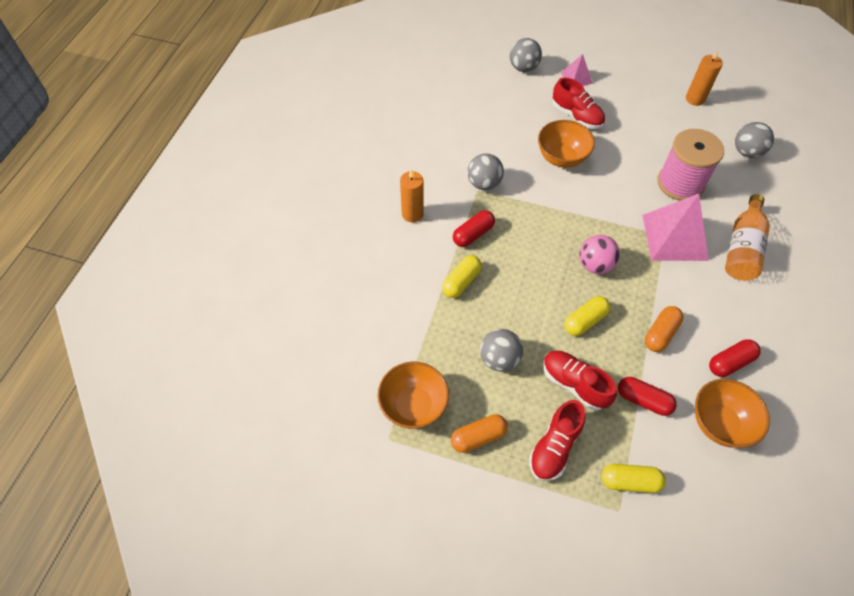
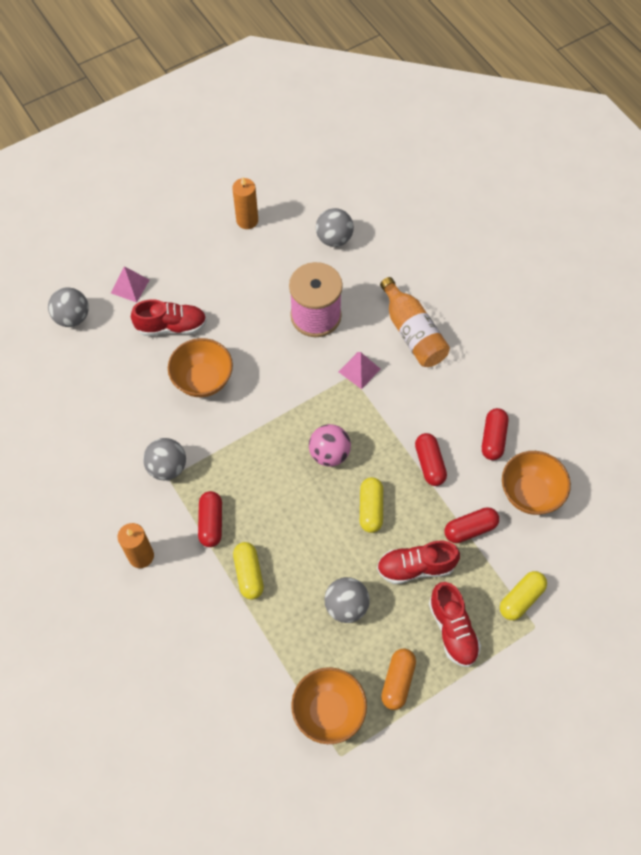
camera: 50 degrees left, 5 degrees up
(660, 333) = (429, 464): orange capsule -> red capsule
(674, 237) = (359, 370): pink pyramid -> pink pyramid, size x0.51

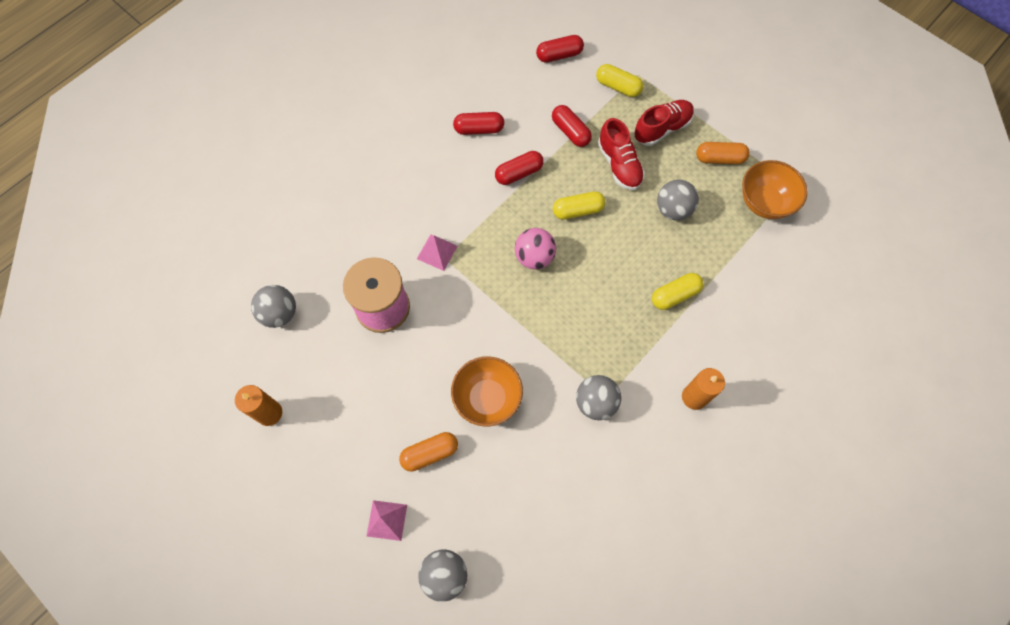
camera: 105 degrees left, 5 degrees up
(171, 326) = (430, 453): red shoe -> orange capsule
(211, 523) = (638, 343): red capsule -> red capsule (559, 55)
(412, 332) = (382, 214): orange bottle -> none
(530, 493) = (523, 94): orange bowl -> none

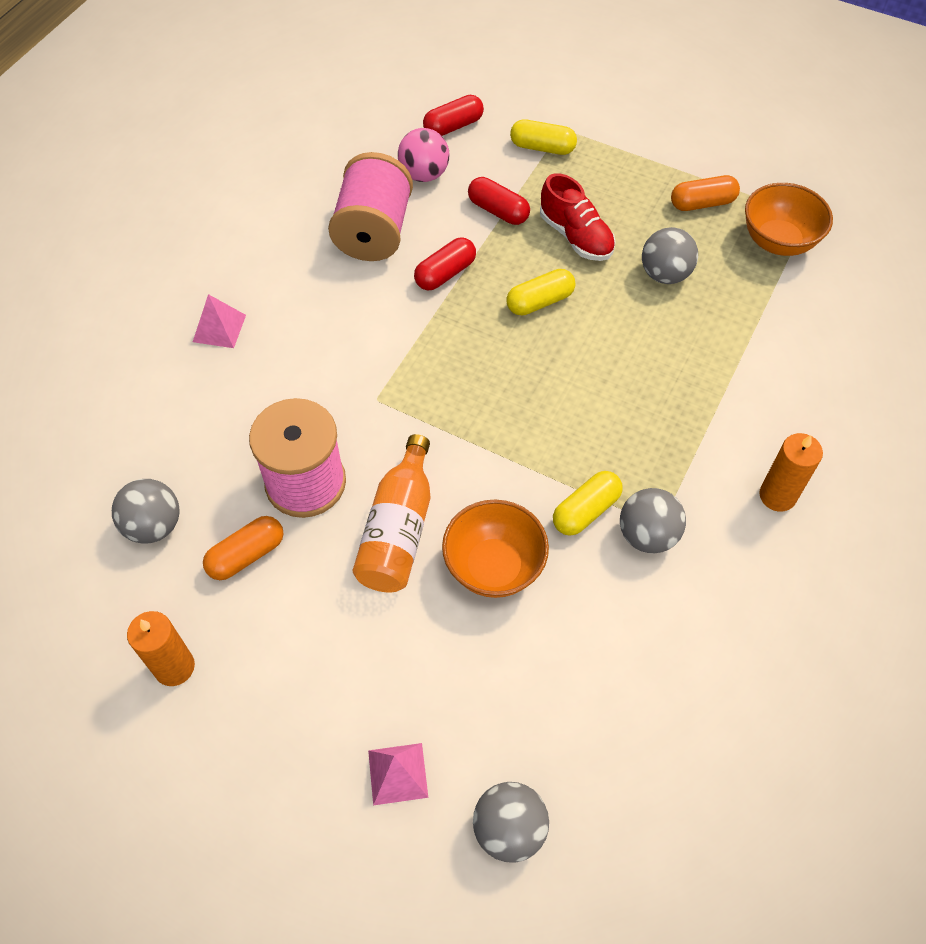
camera: 15 degrees left, 10 degrees down
(430, 453) = (433, 662): orange capsule -> orange capsule (246, 555)
(433, 356) = (398, 530): none -> orange bottle
(437, 252) = (362, 394): pink pyramid -> pink pyramid (219, 328)
(479, 129) = (374, 232): red capsule -> pink spool
(534, 257) = (500, 371): pink ball -> pink ball (424, 174)
(662, 129) = (616, 184): red shoe -> none
(675, 295) = (705, 375): yellow capsule -> yellow capsule (586, 511)

